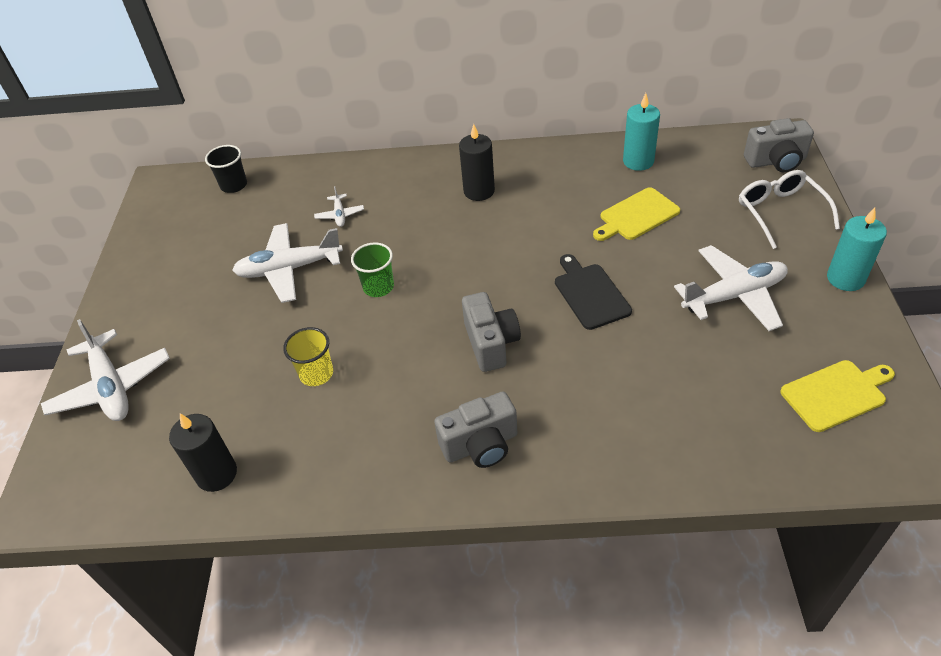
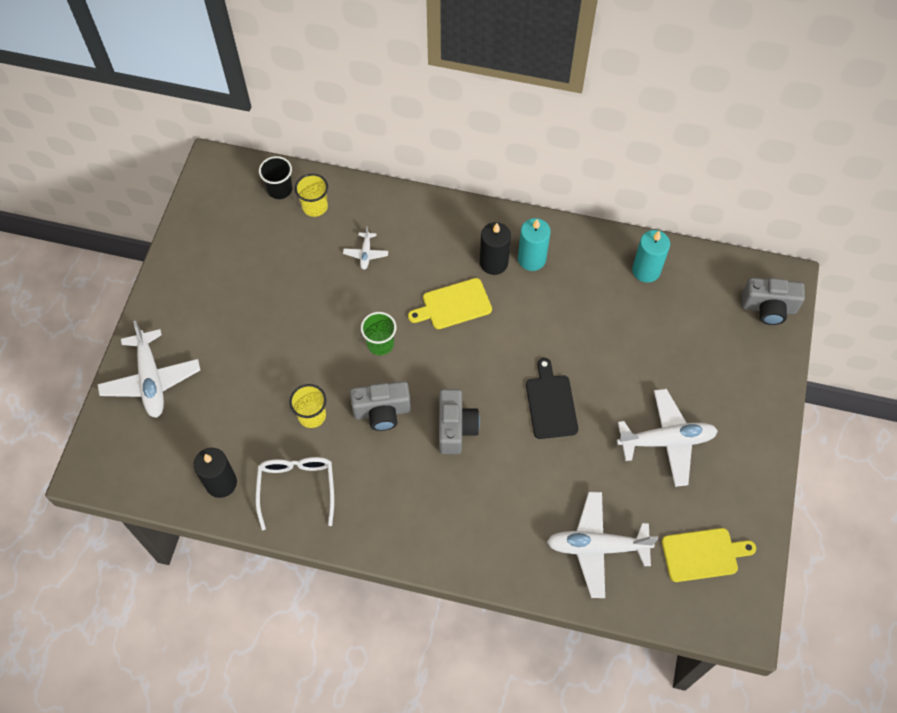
camera: 10 degrees right, 15 degrees up
(275, 190) = (315, 207): none -> yellow cup
(289, 269) = (310, 302): white plane -> white plane (597, 547)
(480, 445) = (420, 517): grey camera -> grey camera (382, 412)
(637, 216) = (620, 333): yellow cutting board -> yellow cutting board (453, 305)
(780, 212) = (745, 367): white glasses -> white glasses (297, 488)
(845, 278) = (765, 451): turquoise candle -> turquoise candle (531, 259)

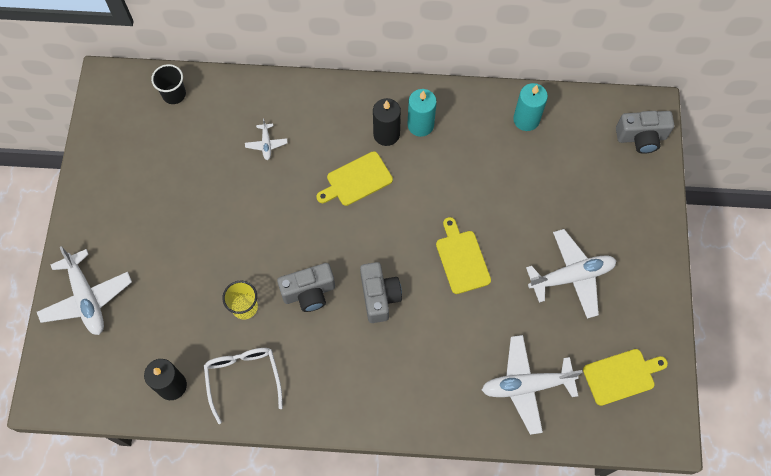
camera: 10 degrees left, 5 degrees up
(315, 207) = (210, 106): yellow cup -> none
(380, 344) = (295, 228): green cup -> none
(550, 403) = (461, 259): black cutting board -> yellow cutting board

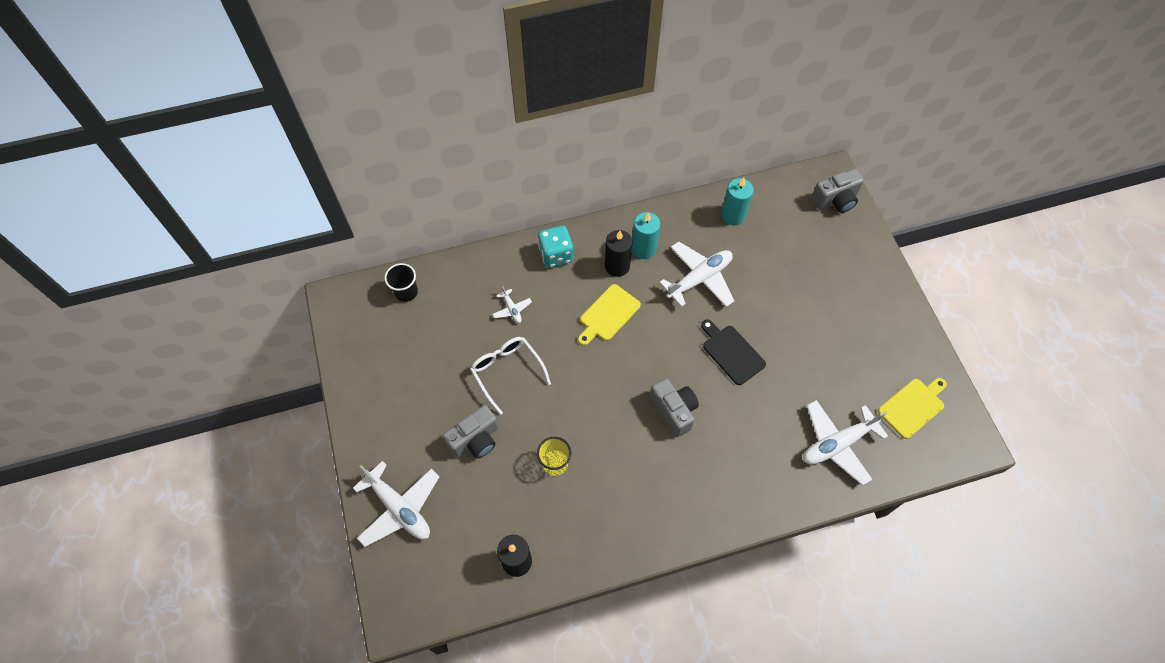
camera: 20 degrees left, 5 degrees down
(243, 378) = (582, 530): white glasses -> white glasses (507, 372)
(309, 293) = (609, 429): grey camera -> grey camera (475, 440)
(331, 103) = (556, 255): none -> turquoise dice
(461, 259) = (731, 353): yellow cutting board -> black cutting board
(571, 276) = (832, 336): white plane -> white plane (699, 279)

